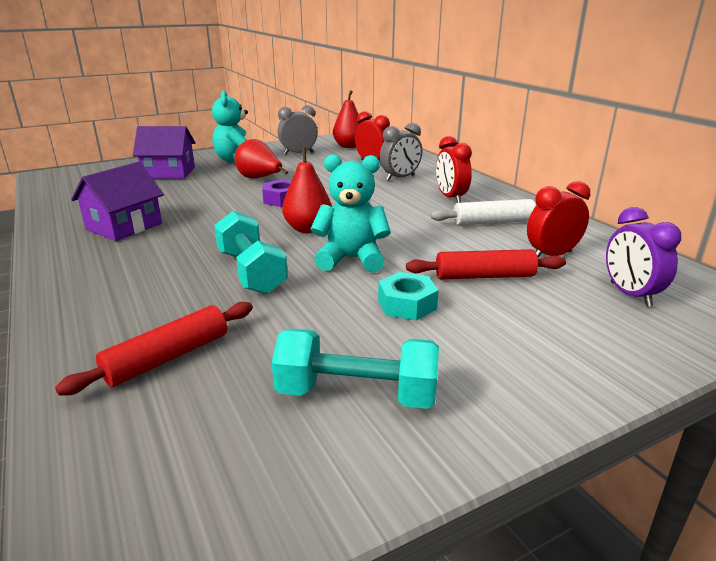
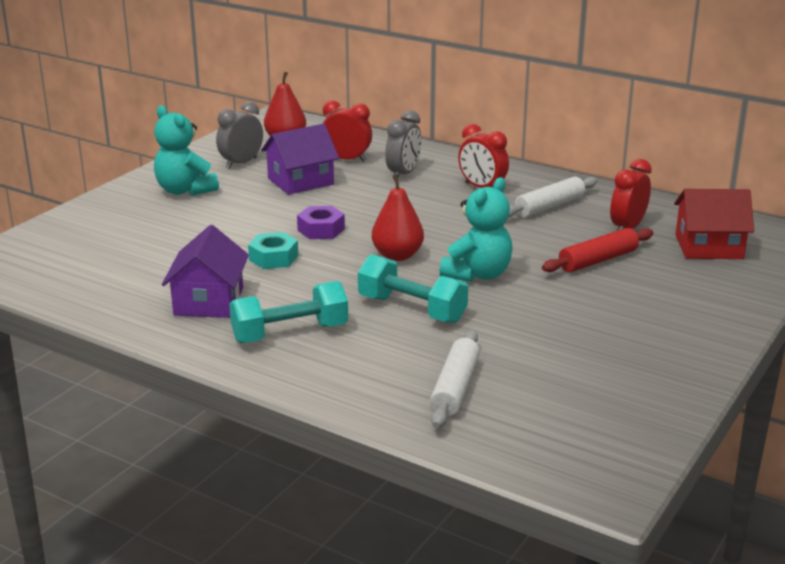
camera: 30 degrees left, 0 degrees up
(168, 357) = (455, 388): red rolling pin -> white rolling pin
(169, 173) = (130, 226): purple house -> purple house (300, 181)
(260, 179) = (254, 209): red pear -> none
(351, 259) = (478, 274): turquoise teddy bear -> turquoise teddy bear turned 150 degrees clockwise
(356, 394) = (612, 367): turquoise dumbbell -> turquoise dumbbell (290, 333)
(407, 304) = (569, 299): turquoise nut -> turquoise nut (273, 258)
(630, 294) = (709, 247): purple clock -> red house

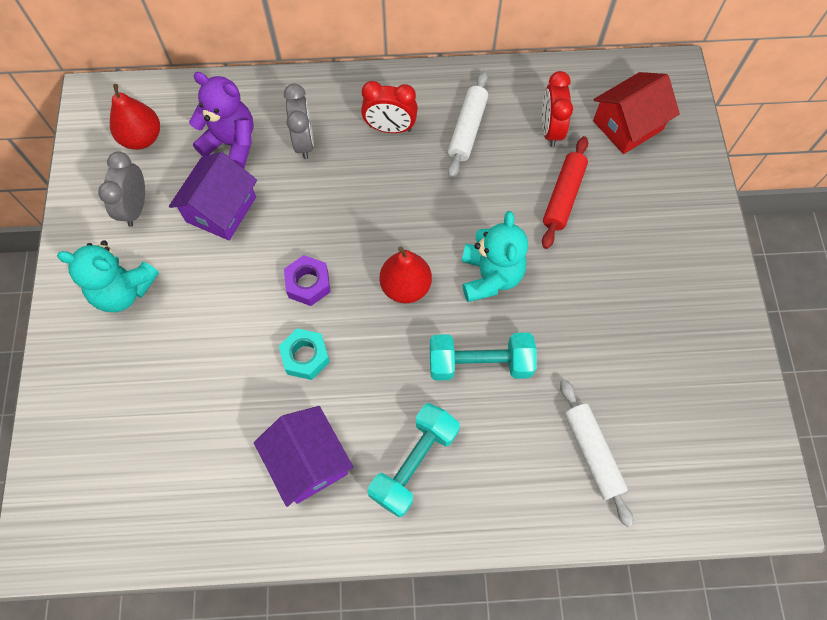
camera: 35 degrees left, 40 degrees up
(347, 159) = (231, 143): red clock -> purple teddy bear

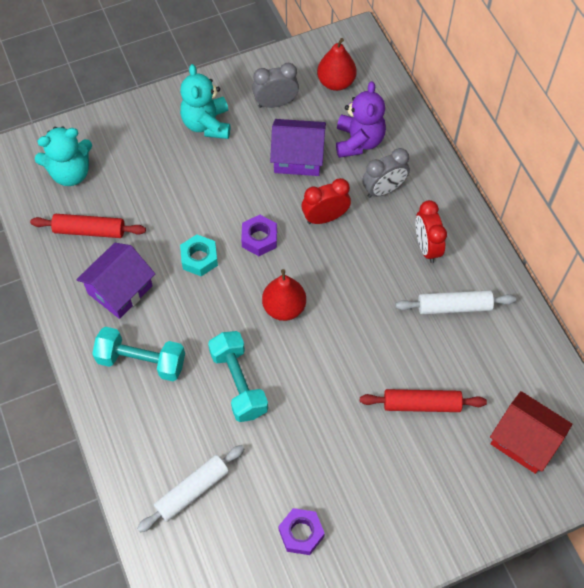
camera: 70 degrees right, 5 degrees down
(207, 476) = (89, 230): none -> red rolling pin
(490, 276) = (319, 367): turquoise teddy bear -> turquoise teddy bear (70, 173)
(550, 130) = (486, 374): red clock -> red clock (325, 217)
(669, 356) = (301, 533): none -> purple nut

